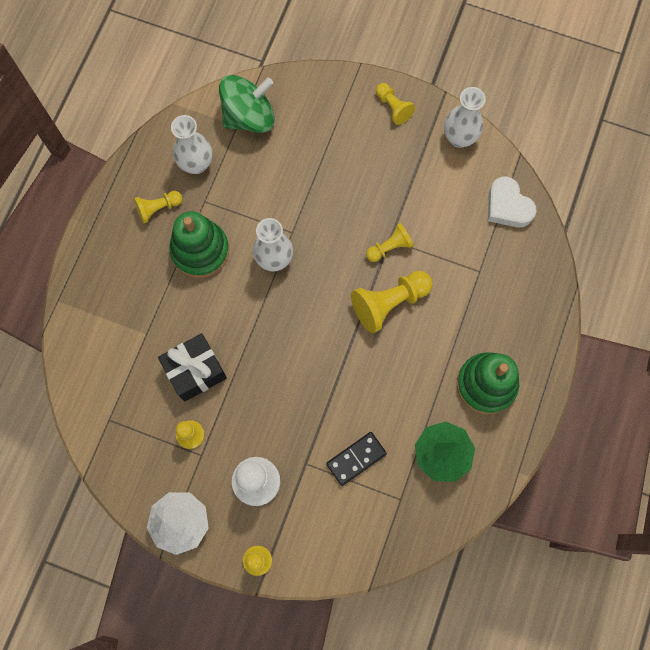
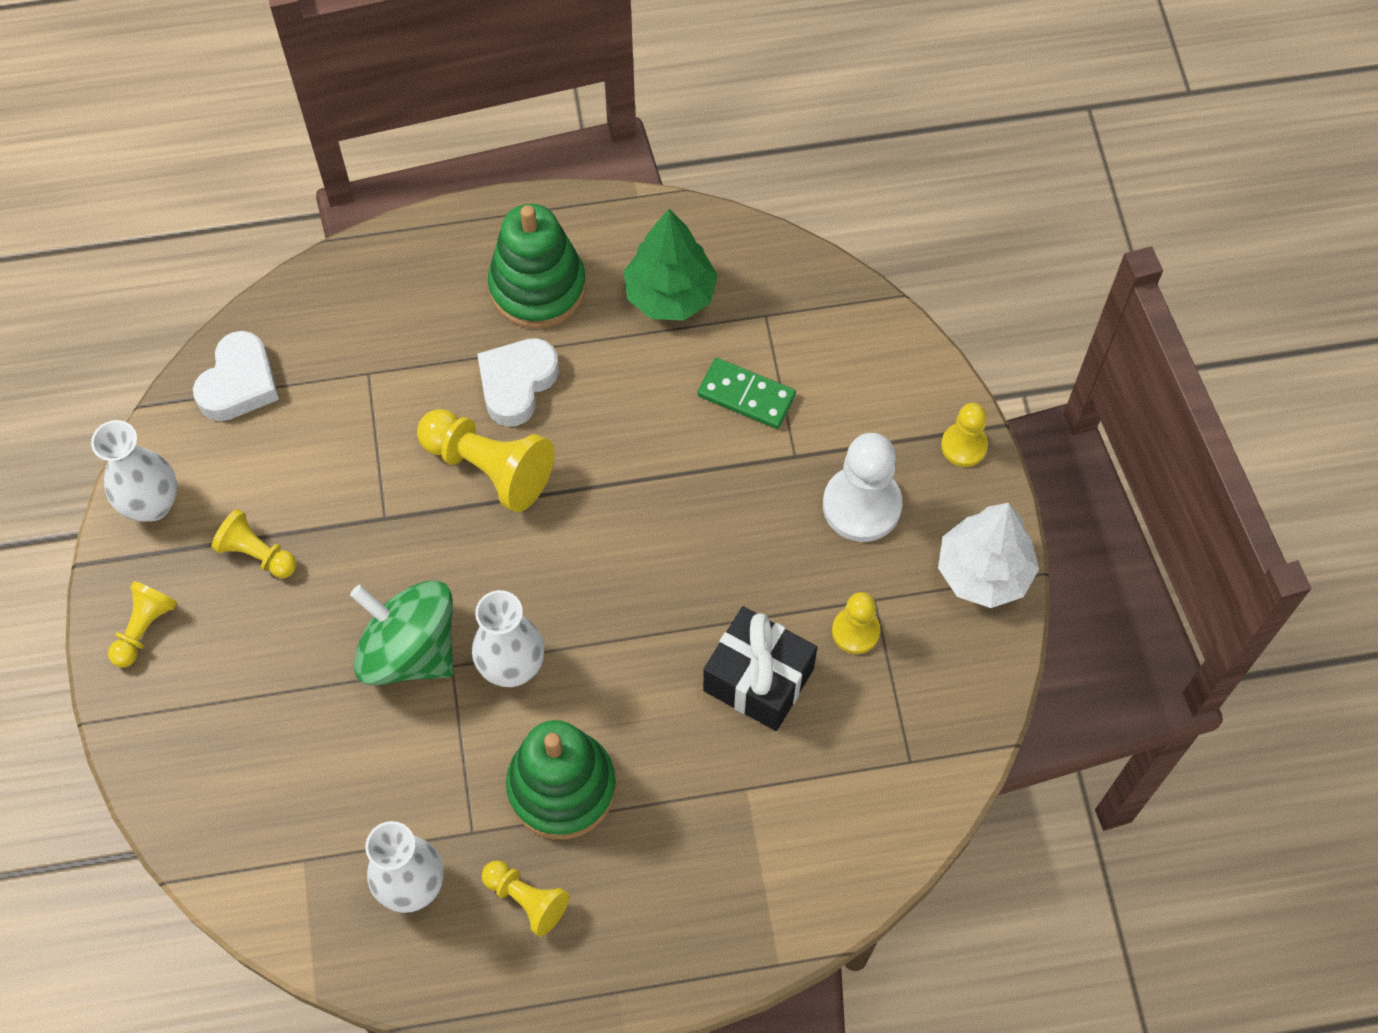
camera: 120 degrees left, 10 degrees down
(249, 116) = (276, 849): green spinning top -> green spinning top (409, 650)
(356, 459) = (746, 395): black domino -> green domino
(389, 247) = (398, 511): yellow pawn -> yellow pawn (257, 554)
(431, 342) = (517, 384): none -> white heart

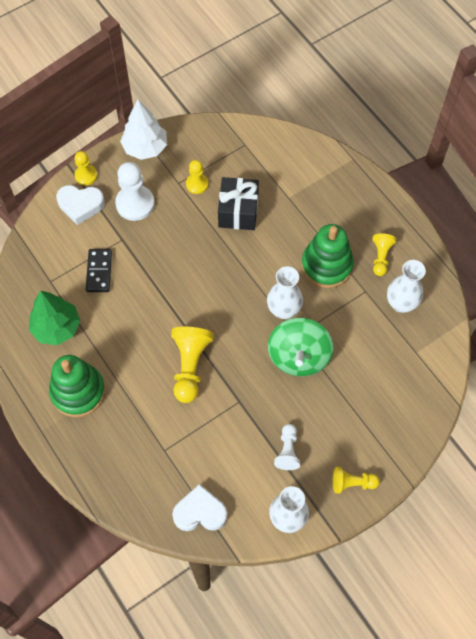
camera: 115 degrees left, 0 degrees up
(257, 554) = (287, 451): yellow pawn -> white pawn
(517, 384) = (138, 375): white heart -> white heart (80, 205)
(746, 395) = (99, 271): green domino -> black domino

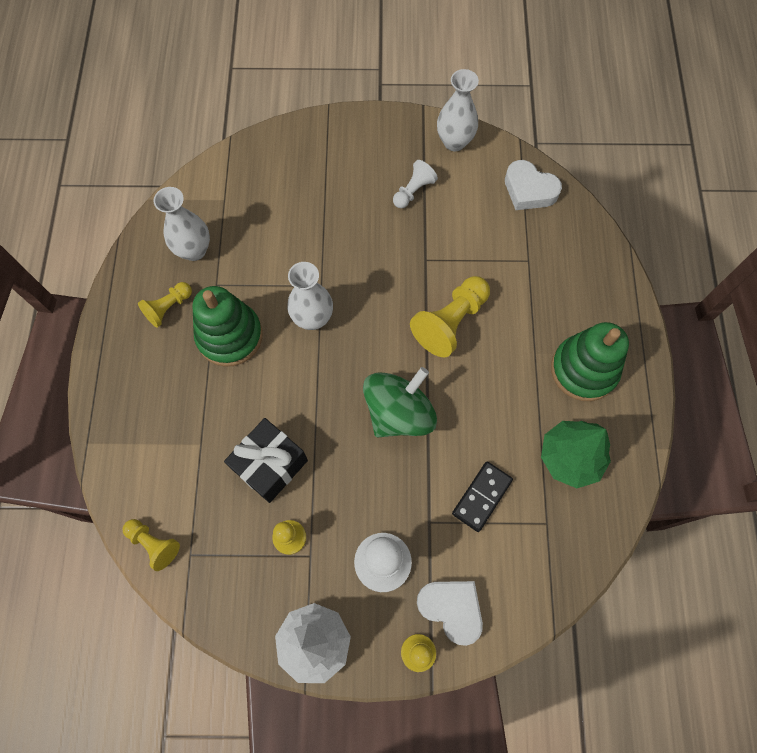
camera: 145 degrees left, 5 degrees up
(299, 356) = (336, 264): green spinning top -> green spinning top (399, 413)
(352, 483) = (377, 134): yellow pawn -> yellow pawn (154, 544)

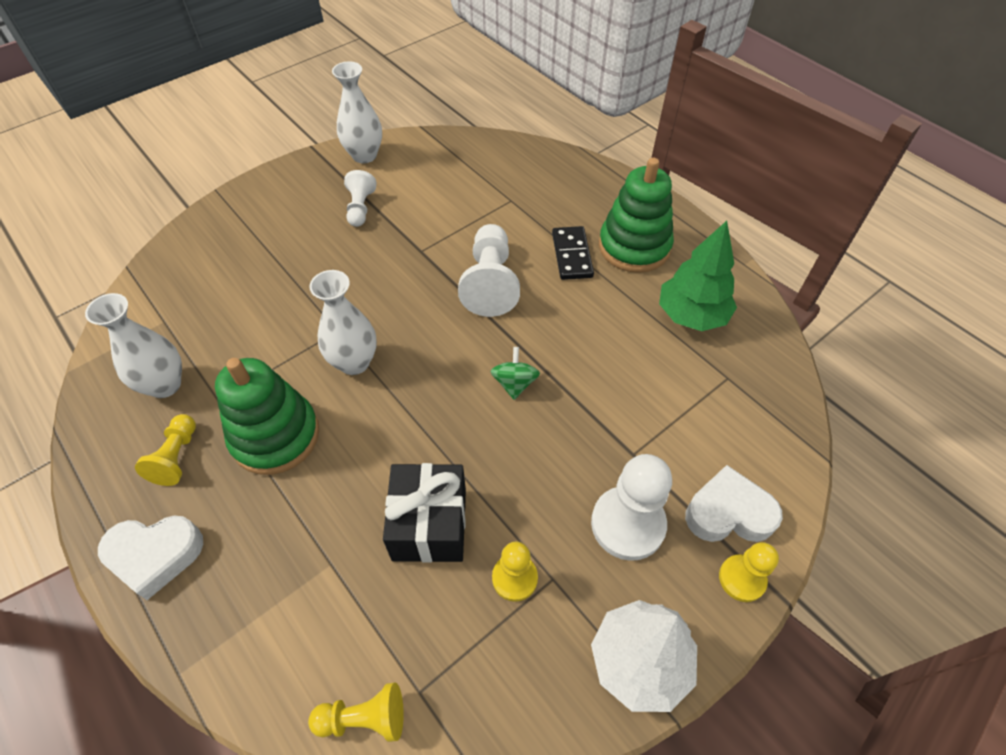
camera: 40 degrees left, 15 degrees down
(399, 413) = (514, 383): green spinning top -> green spinning top, size x0.49
(450, 322) = (490, 282): yellow pawn -> white pawn
(482, 497) = (655, 397): black domino -> black domino (572, 255)
(529, 190) = (462, 154): white heart -> white heart (155, 555)

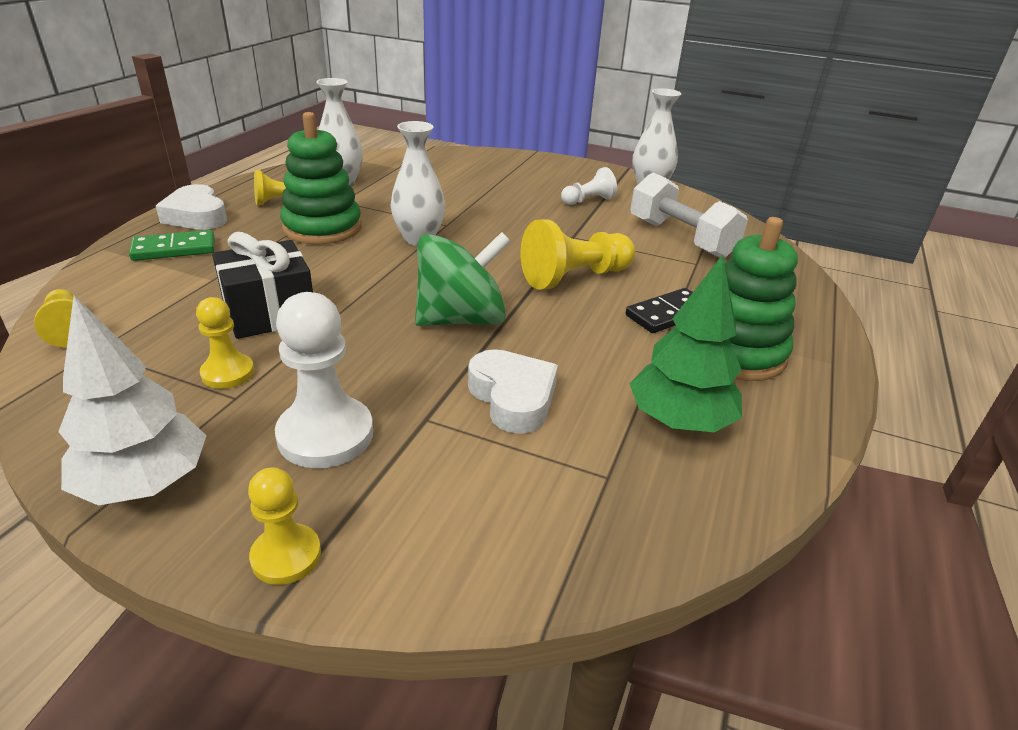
camera: 60 degrees right, 20 degrees down
(234, 592) = (174, 249): none -> green domino
(468, 187) = (681, 238): none -> white dumbbell
(490, 282) = (574, 277): white pawn -> yellow pawn
(514, 383) = (461, 319): green spinning top -> green spinning top, size x2.06
(728, 512) = (385, 521): white heart -> white heart (513, 398)

